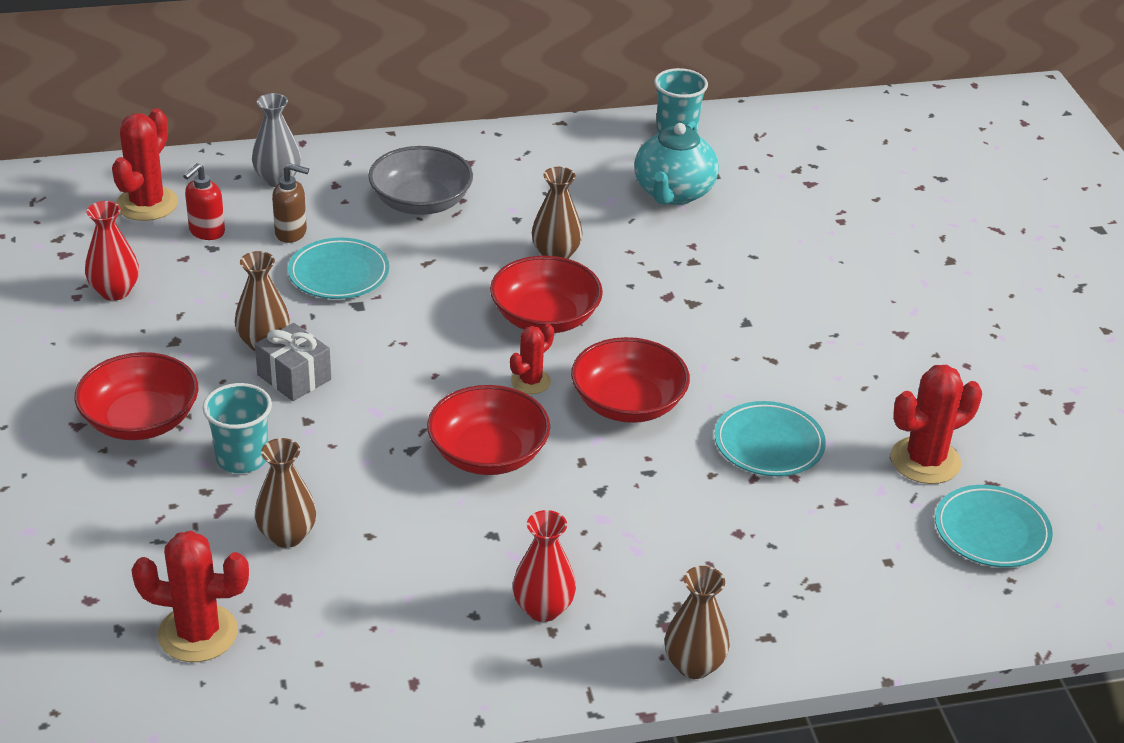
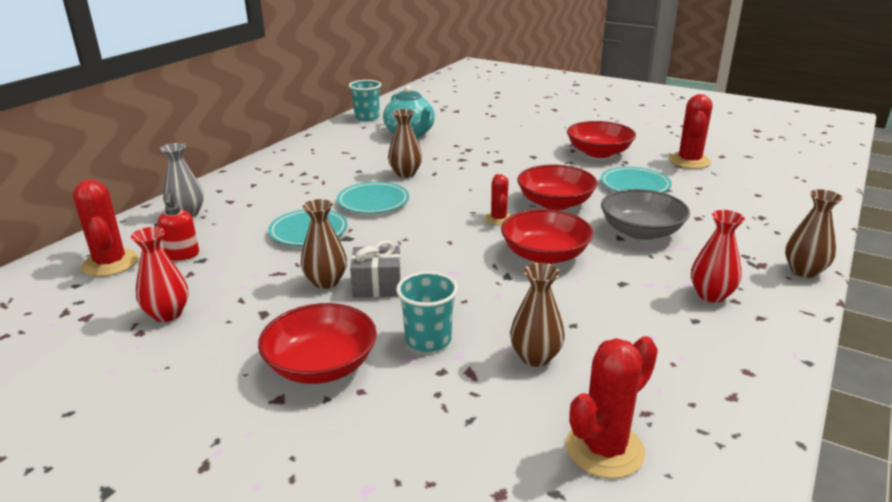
camera: 45 degrees left, 10 degrees down
(291, 233) = (243, 230): brown soap dispenser -> none
(421, 202) = (295, 186): grey bowl -> grey bowl (641, 231)
(545, 317) = (451, 195): red bowl -> red bowl (598, 153)
(991, 532) = (757, 168): turquoise plate -> turquoise plate (373, 202)

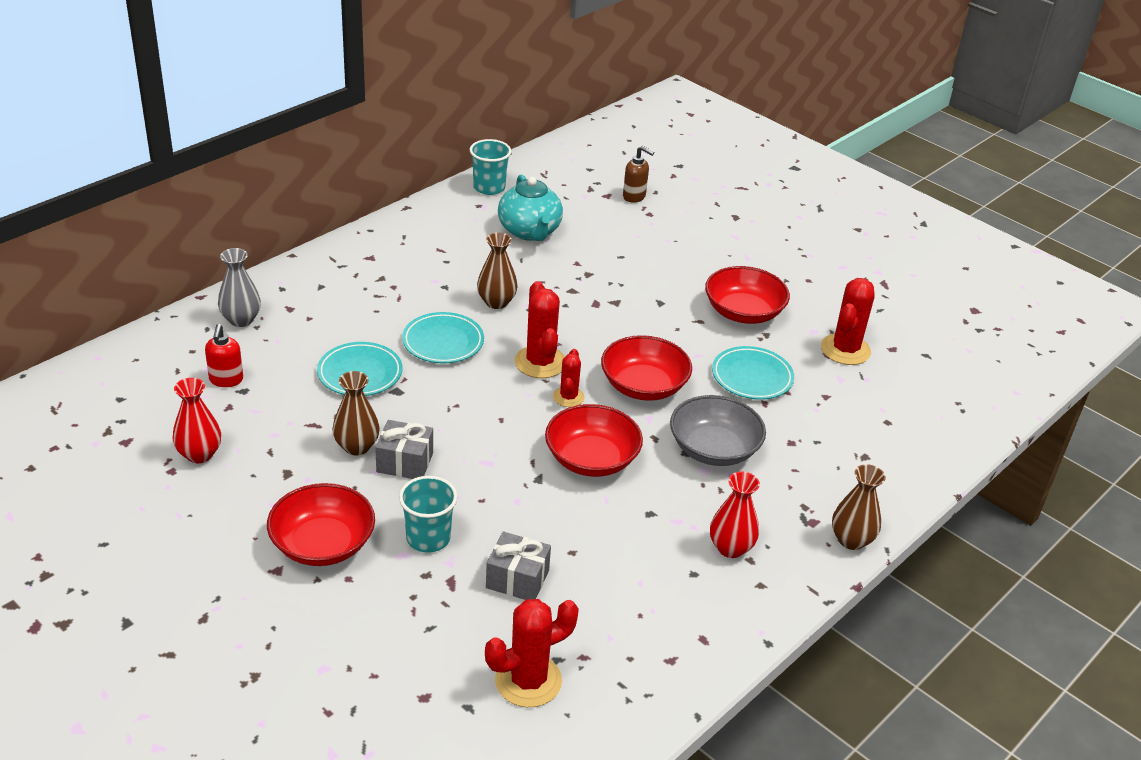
camera: 10 degrees right, 10 degrees up
(110, 263) = (155, 376): red cactus -> red cactus (540, 362)
(476, 109) = (634, 197): none -> brown soap dispenser
(535, 357) = (517, 579): brown vase -> grey gift

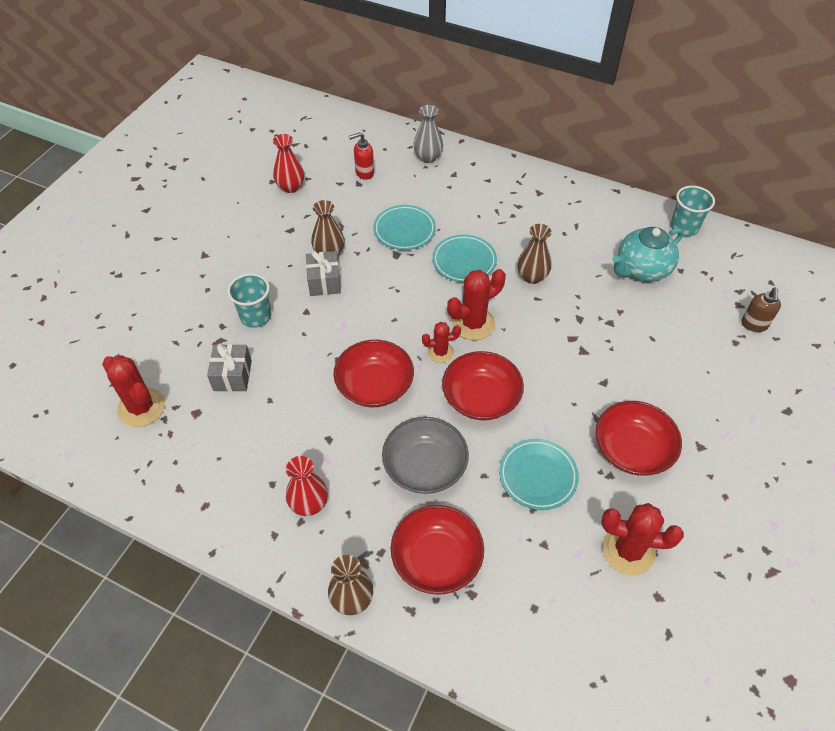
camera: 75 degrees right, 15 degrees up
(323, 544) = (233, 267): red bowl -> red bowl (436, 559)

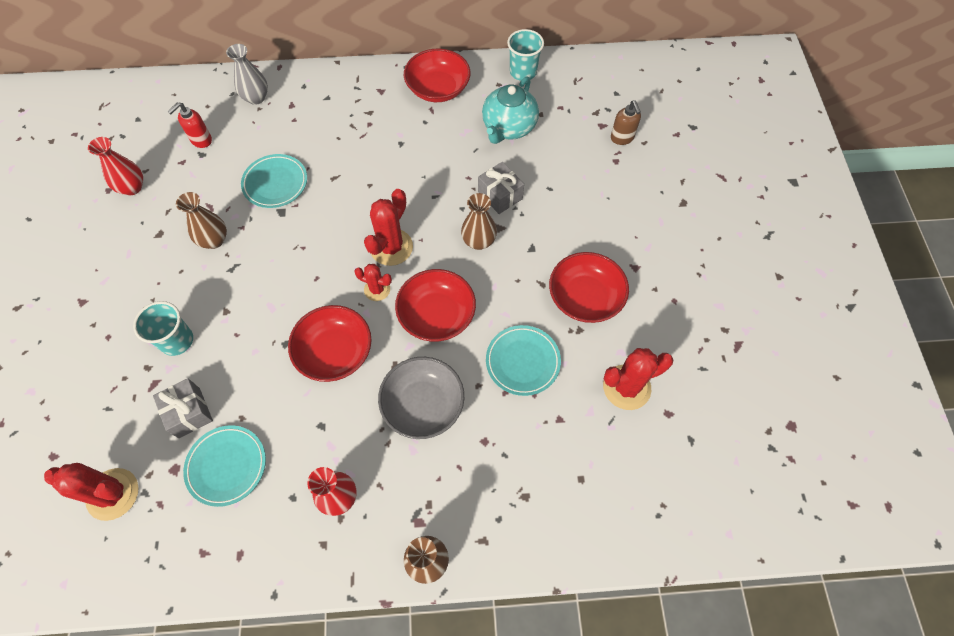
camera: 30 degrees left, 10 degrees up
(324, 282) = (226, 272): grey gift -> grey gift (500, 195)
(436, 559) = (479, 483): red bowl -> red bowl (438, 88)
(440, 352) = (377, 289): red cactus -> red cactus turned 60 degrees clockwise
(464, 261) = (349, 190): turquoise plate -> turquoise plate (227, 466)
(532, 276) = (419, 177): brown vase -> brown vase (478, 241)

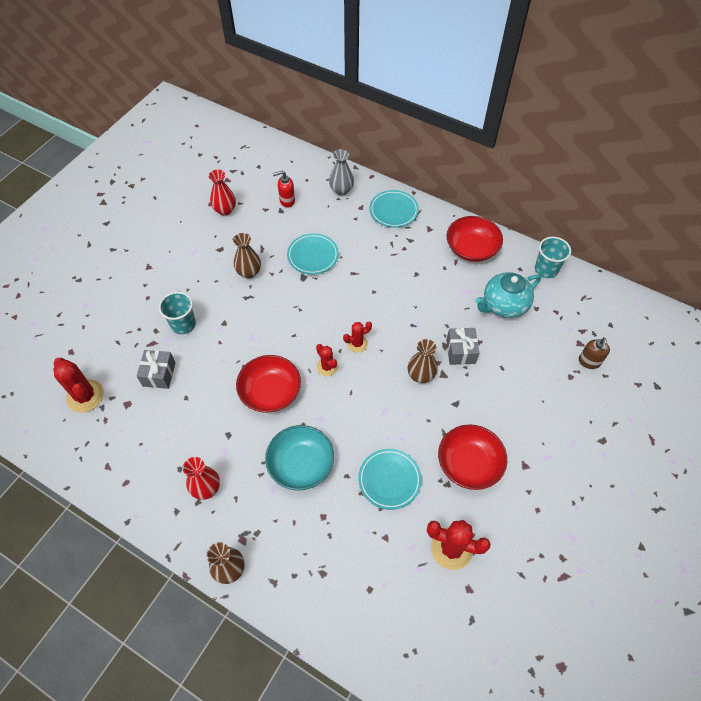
camera: 35 degrees right, 5 degrees down
(227, 466) = (156, 422): turquoise plate -> turquoise plate (393, 211)
(391, 247) = (357, 343): red cactus -> red cactus, size x0.59
(423, 405) = (301, 464): grey bowl -> turquoise bowl
(436, 315) = (354, 409): red bowl -> none

